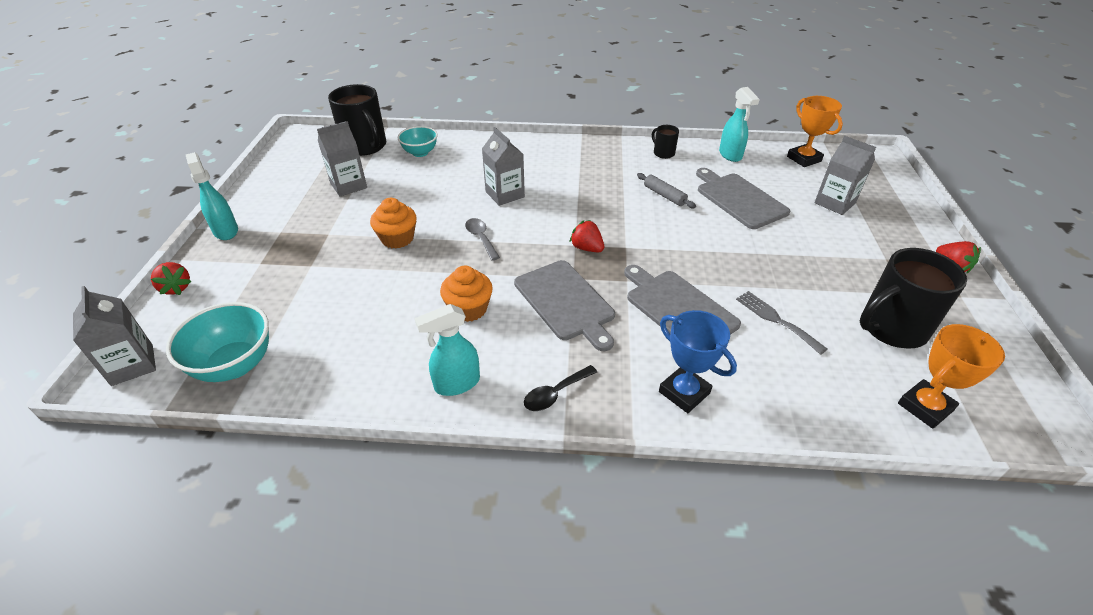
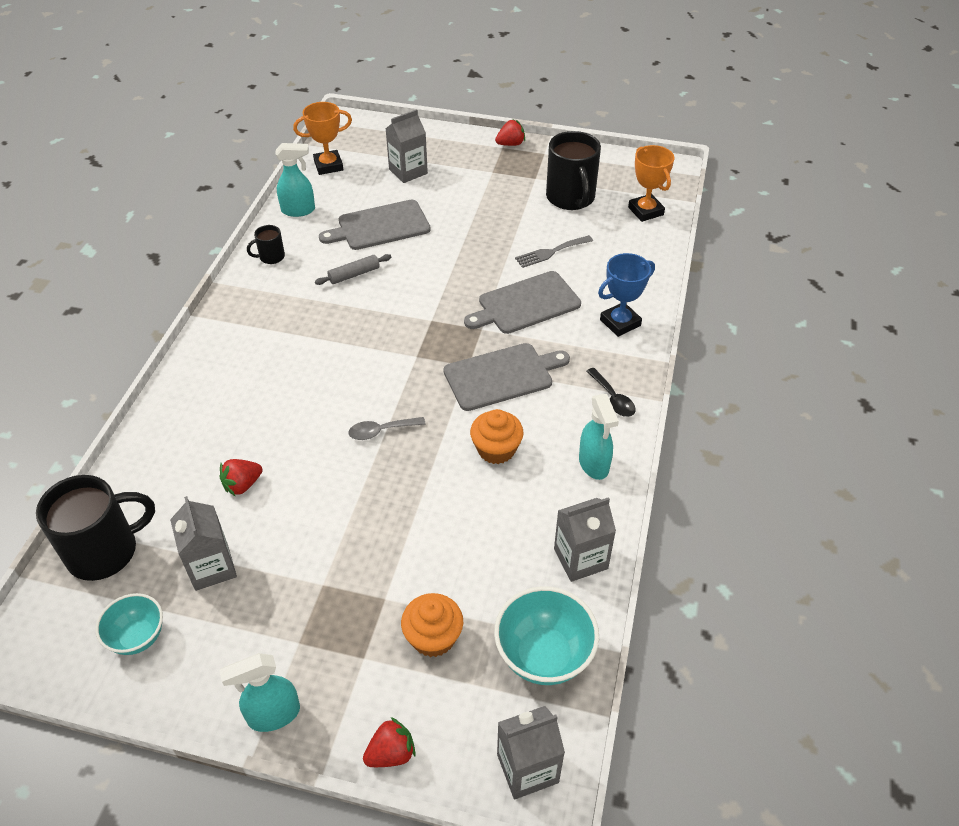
camera: 80 degrees left, 5 degrees up
(397, 238) = (357, 509): orange cupcake -> orange cupcake (433, 637)
(420, 153) = (158, 483): turquoise bowl -> turquoise bowl (138, 637)
(505, 194) = (301, 402): grey carton -> grey carton (580, 559)
(587, 248) = (425, 348): red strawberry -> red strawberry (242, 485)

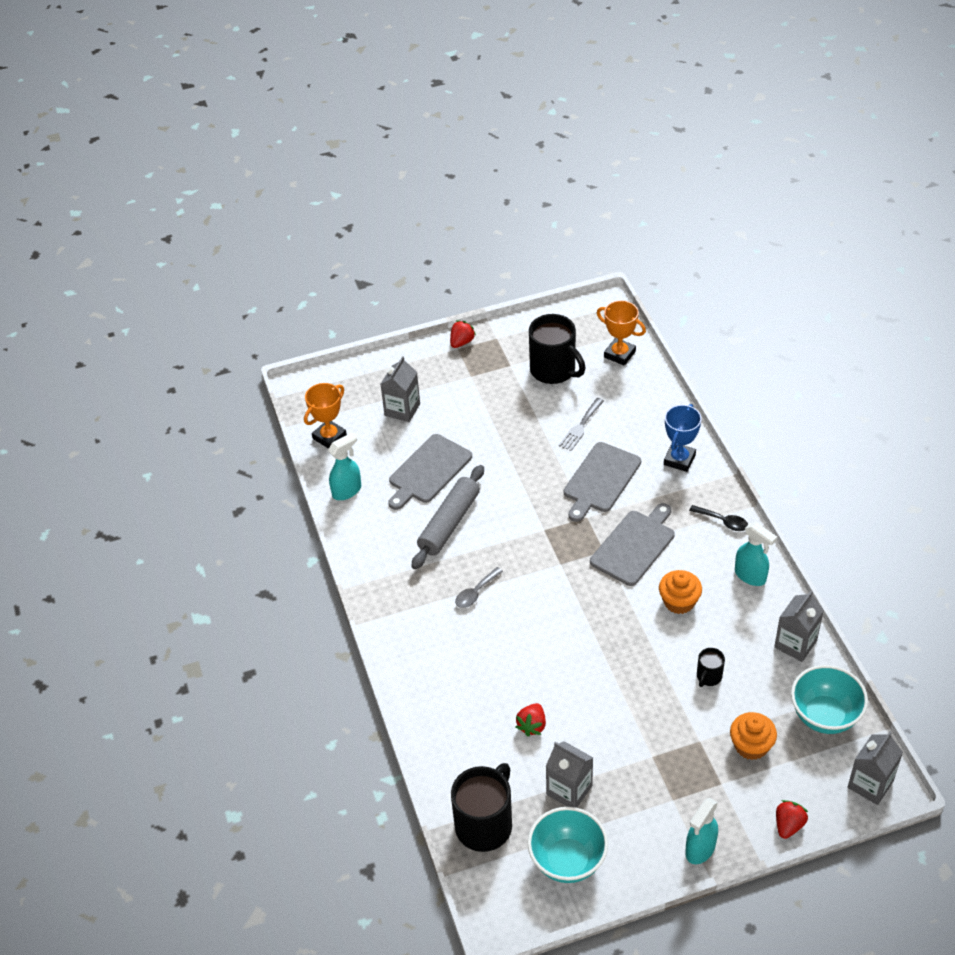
camera: 30 degrees left, 0 degrees up
(138, 637) = (567, 860): turquoise bowl -> turquoise bowl, size x1.56
(271, 257) = (367, 543): black mug -> black mug (708, 676)
(354, 274) = (449, 523): grey rolling pin -> grey rolling pin, size x1.89
(381, 431) = (589, 633): grey spoon -> grey spoon (476, 592)

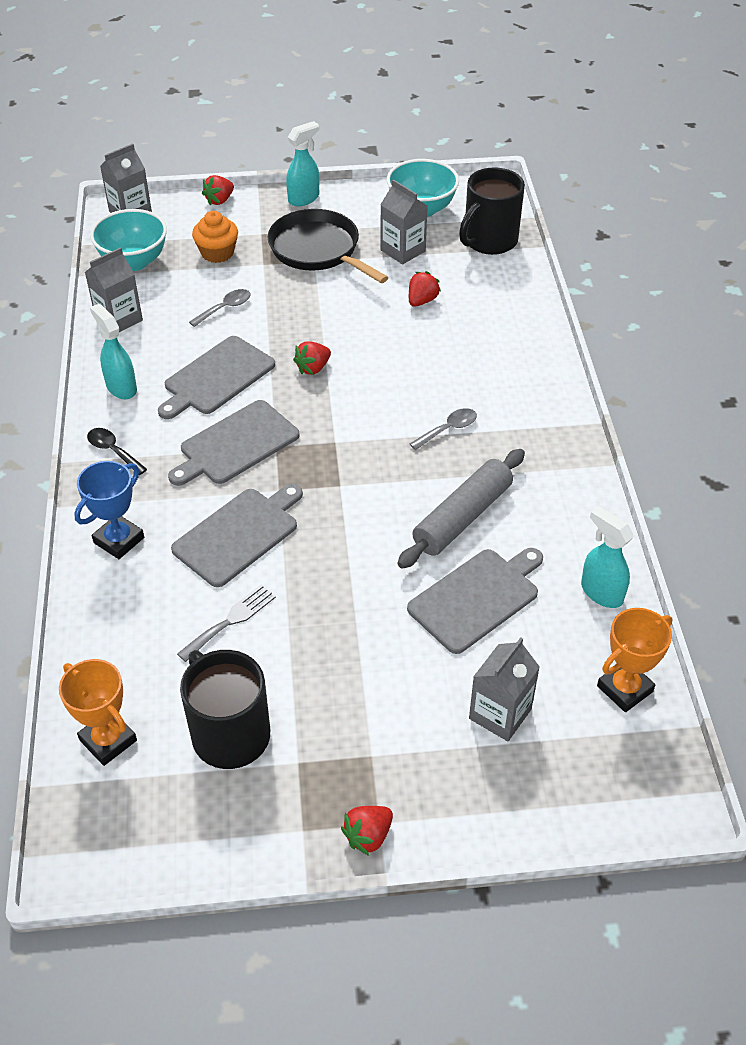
camera: 170 degrees left, 0 degrees up
(347, 491) = (601, 592): turquoise spray bottle -> turquoise spray bottle turned 75 degrees clockwise
(603, 628) = (313, 368): none -> red strawberry
(653, 772) = (318, 250): none -> black pan
(679, 601) = (216, 378): orange cupcake -> grey cutting board
(708, 676) = (225, 308): black mug -> grey spoon

